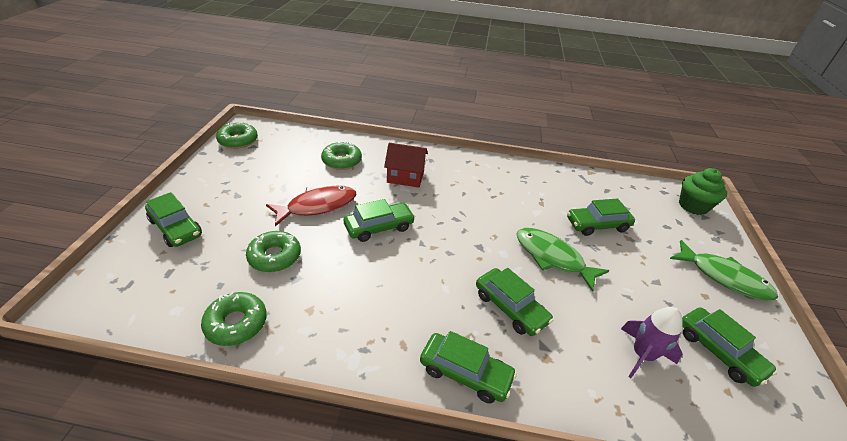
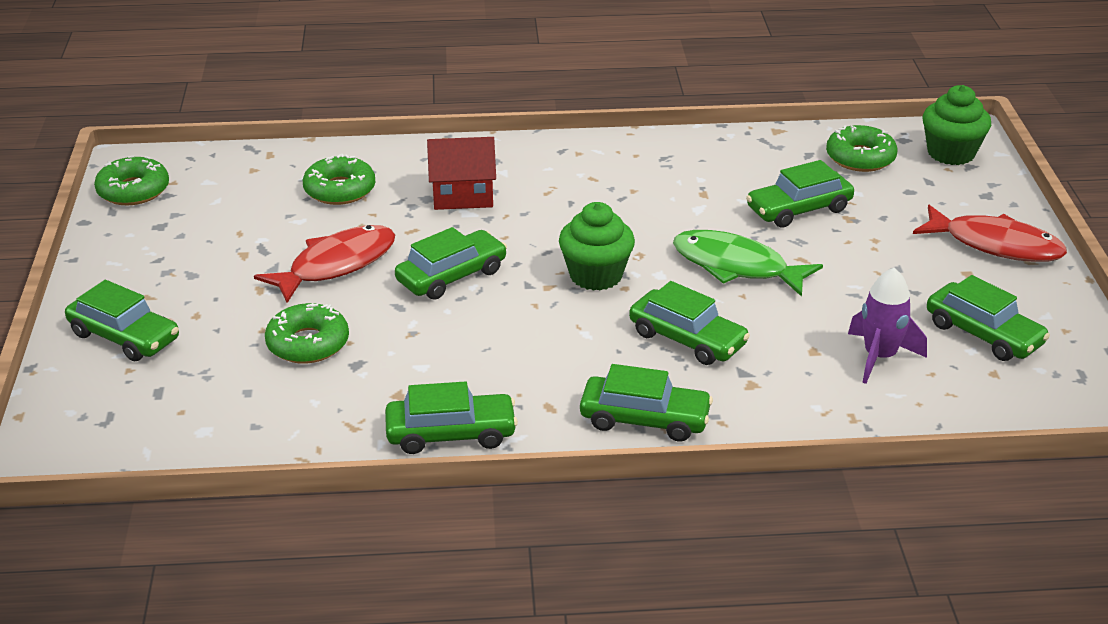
camera: 10 degrees left, 5 degrees down
(236, 323) = (302, 428): green donut -> green donut (860, 158)
(329, 353) = (451, 434): none -> green car
(464, 245) = (596, 275): none -> green cupcake
(724, 277) = (995, 245): green fish -> red fish

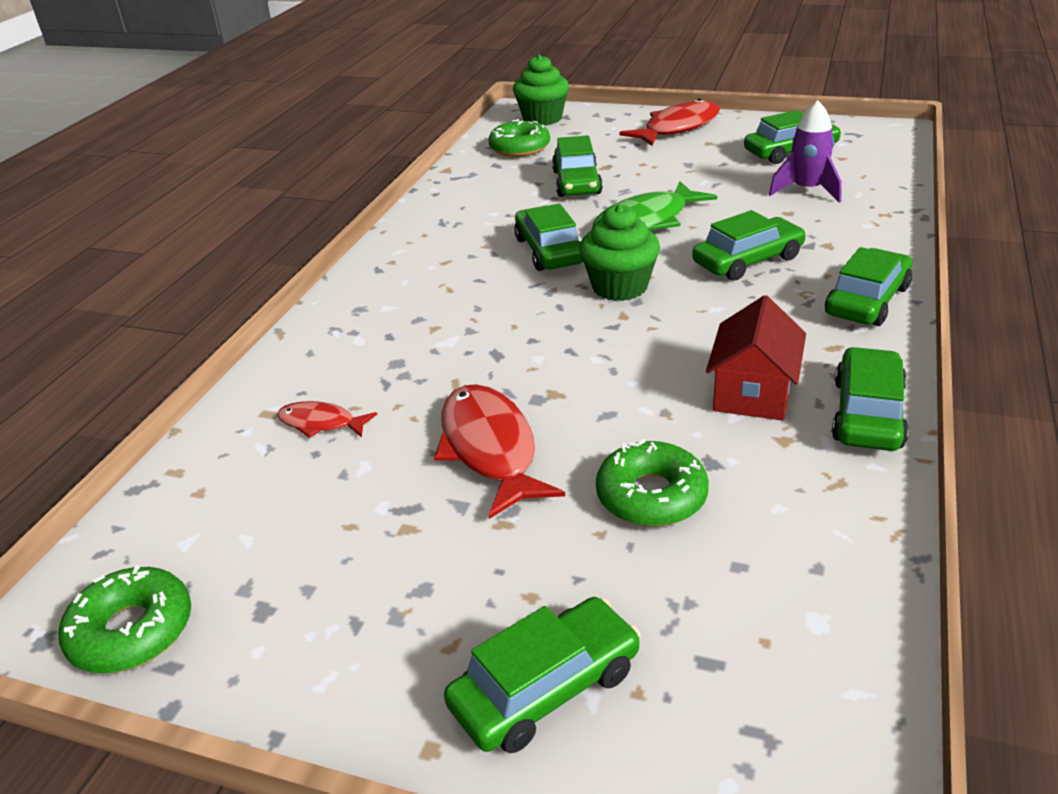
camera: 65 degrees left, 0 degrees up
(340, 190) = (321, 423): green donut -> red fish
(451, 276) = (567, 369): green car -> green car (549, 251)
(462, 195) = (411, 338): red house -> red house (753, 393)

